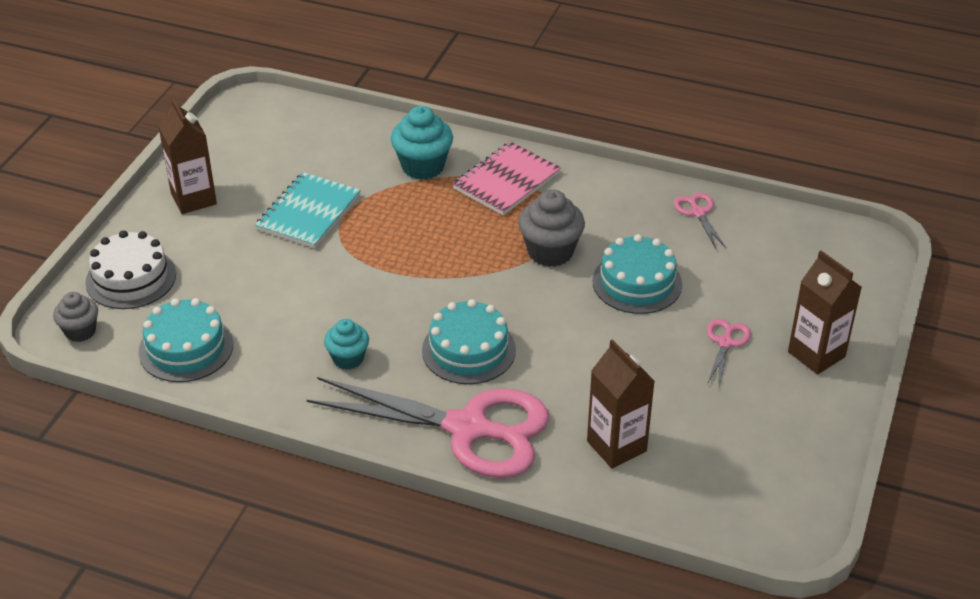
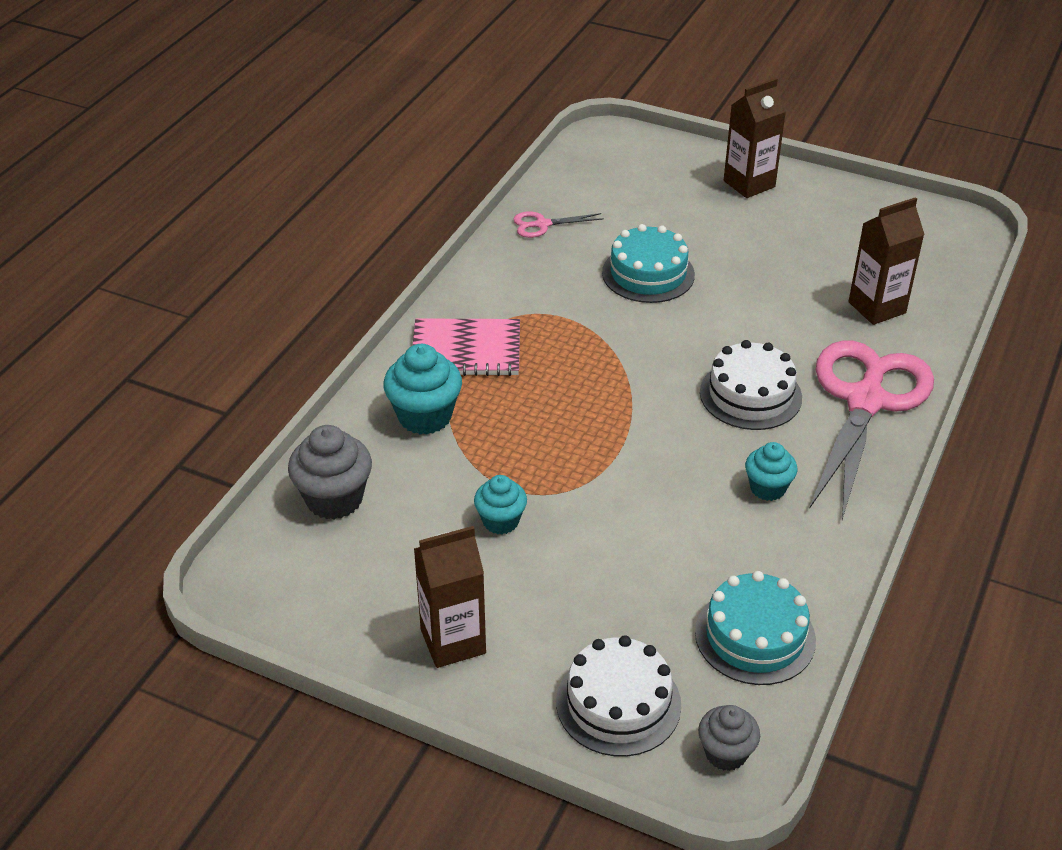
camera: 85 degrees left, 0 degrees up
(309, 213) = (500, 521): turquoise notebook -> turquoise cupcake
(468, 350) = (750, 395): turquoise cake -> white cake
(506, 181) = (466, 350): pink notebook -> pink notebook turned 45 degrees counterclockwise
(550, 252) = (595, 327): grey cupcake -> grey cupcake (334, 499)
(725, 343) = (735, 230): pink scissors -> none

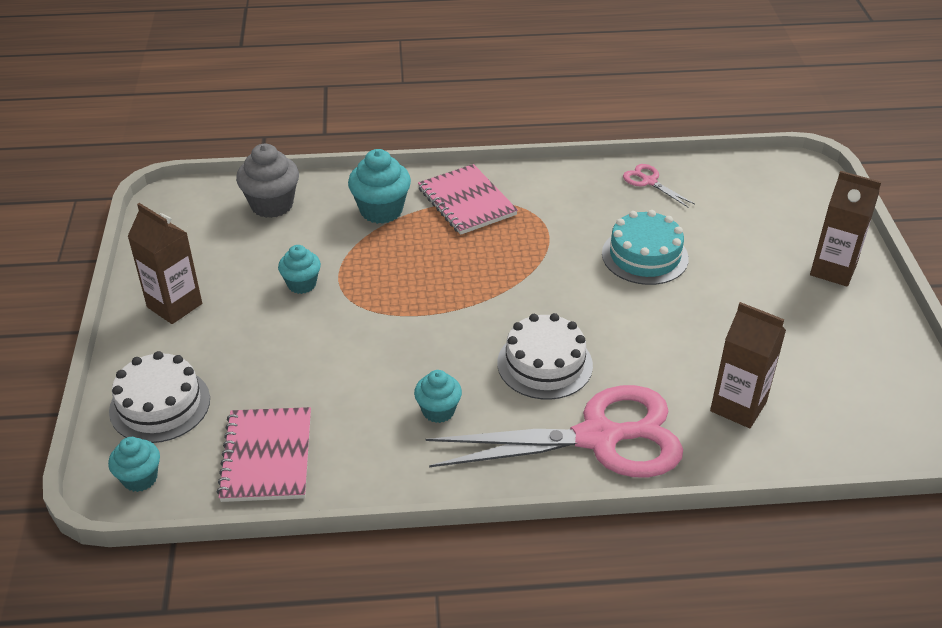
camera: 60 degrees right, 0 degrees up
(725, 753) = (140, 478): grey cupcake -> turquoise cupcake
(755, 636) = (267, 456): turquoise cake -> pink notebook

